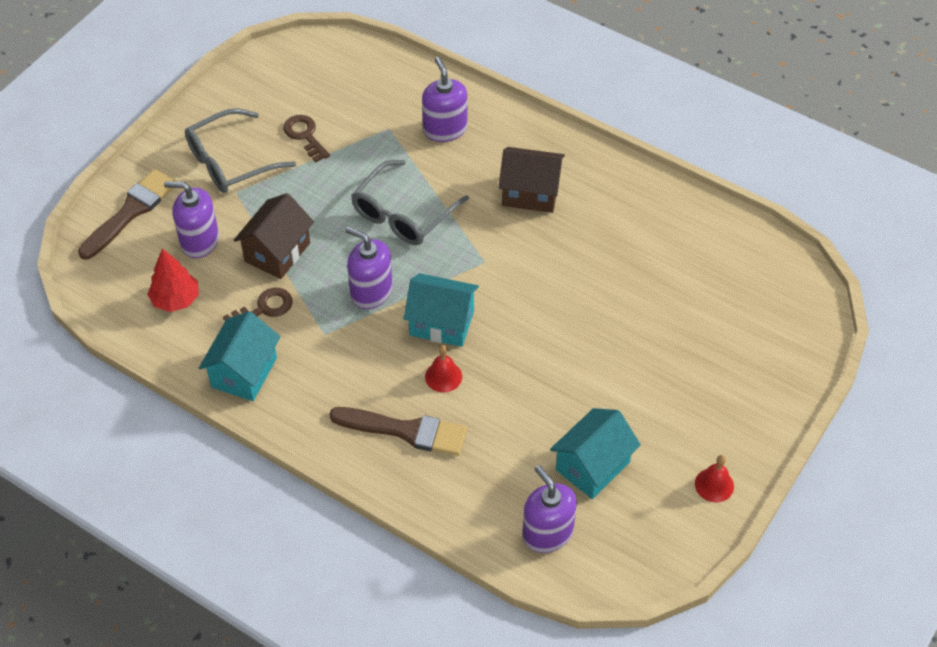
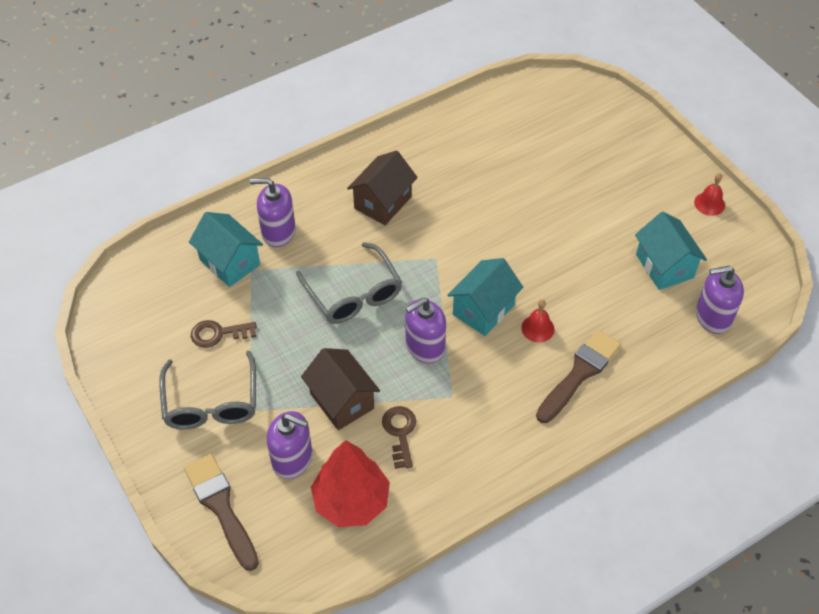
camera: 65 degrees left, 0 degrees up
(175, 299) = (351, 501): red tree -> red tree, size x1.50
(199, 241) = (292, 459): purple soap dispenser -> purple soap dispenser turned 105 degrees counterclockwise
(244, 372) = (463, 472): turquoise house -> turquoise house (230, 262)

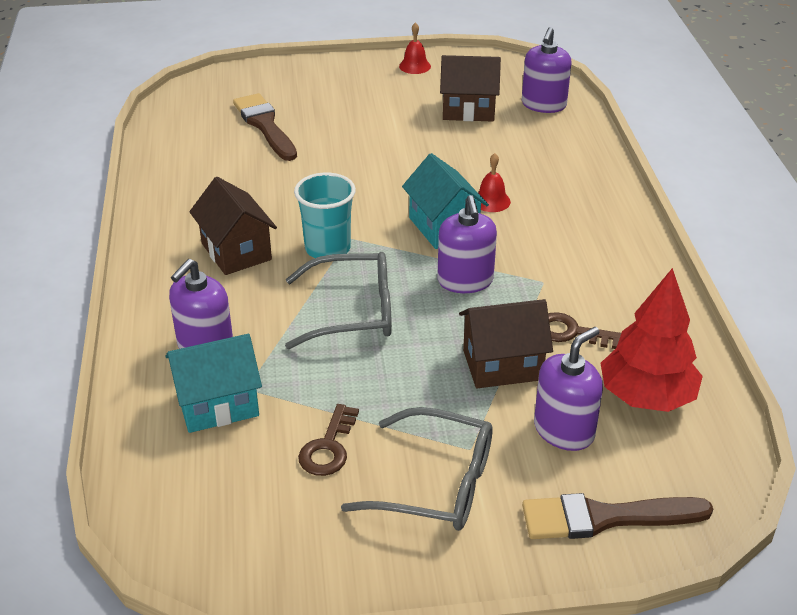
camera: 65 degrees left, 15 degrees down
(415, 251) = (327, 249): none -> turquoise cup
(579, 373) = (563, 193): brown brush -> brown brush (265, 125)
(664, 266) = (468, 110): turquoise house -> brown house

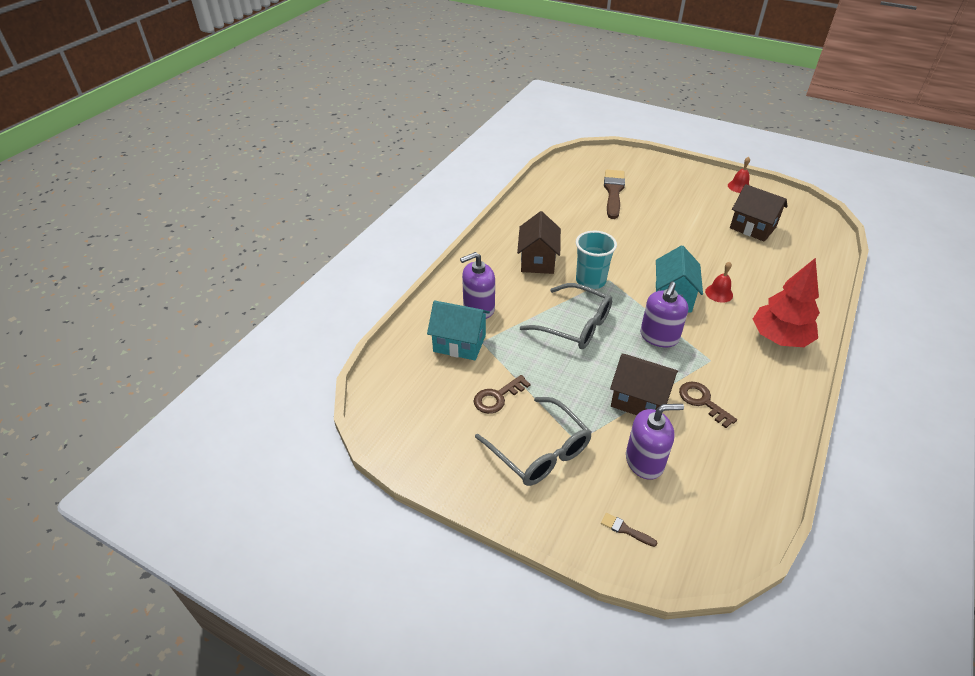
camera: 35 degrees right, 5 degrees up
(543, 105) = (810, 243): purple soap dispenser -> none
(605, 518) = (625, 530): brown brush -> brown brush, size x0.42
(646, 397) = (719, 469): red tree -> red tree (779, 338)

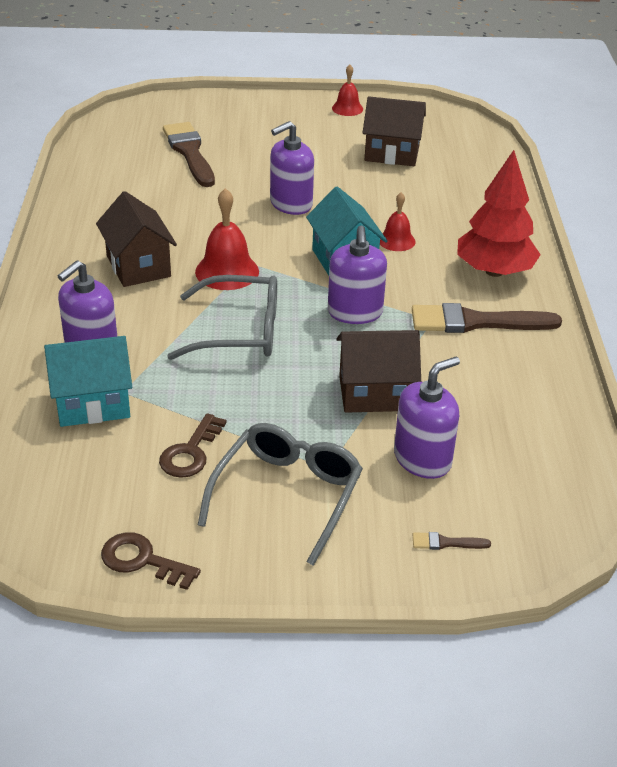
camera: 30 degrees left, 5 degrees down
(539, 451) = (287, 495): grey glasses -> grey glasses turned 90 degrees counterclockwise
(590, 281) = (227, 271): turquoise cup -> red bell
(659, 245) = (291, 204): none -> purple soap dispenser
(702, 402) = (449, 369): brown key -> brown key (142, 561)
(743, 372) = (476, 322): none -> brown brush

